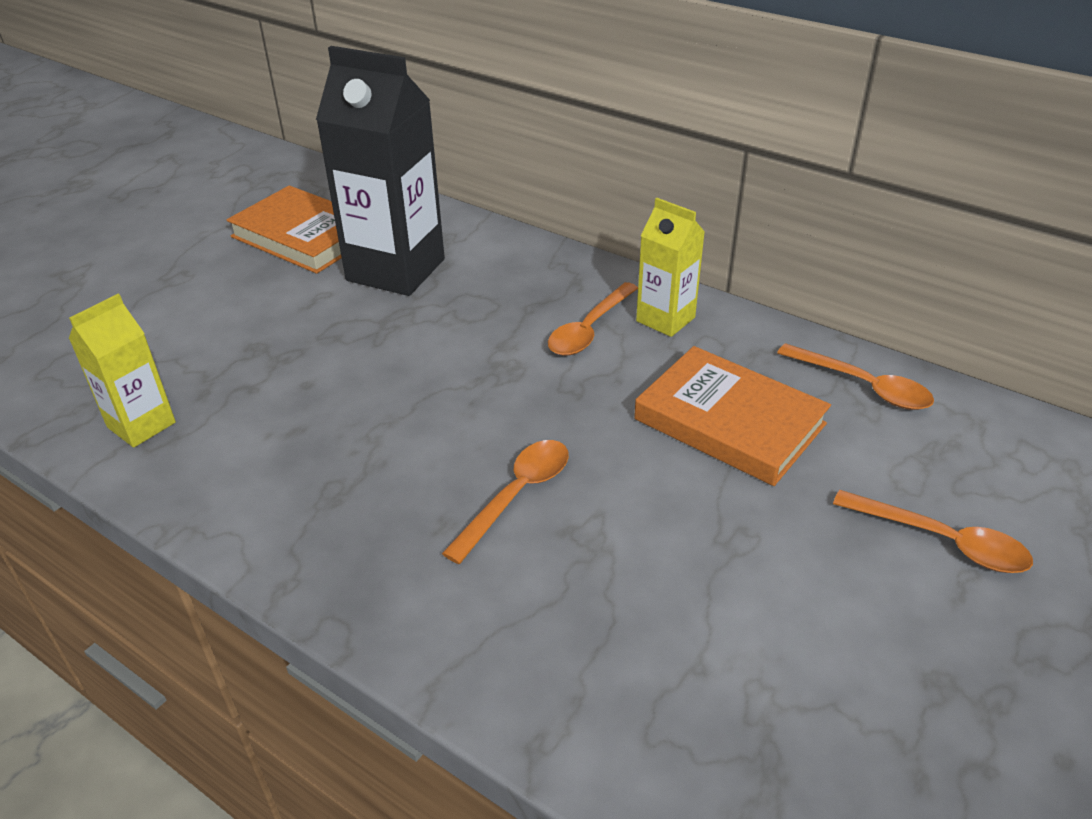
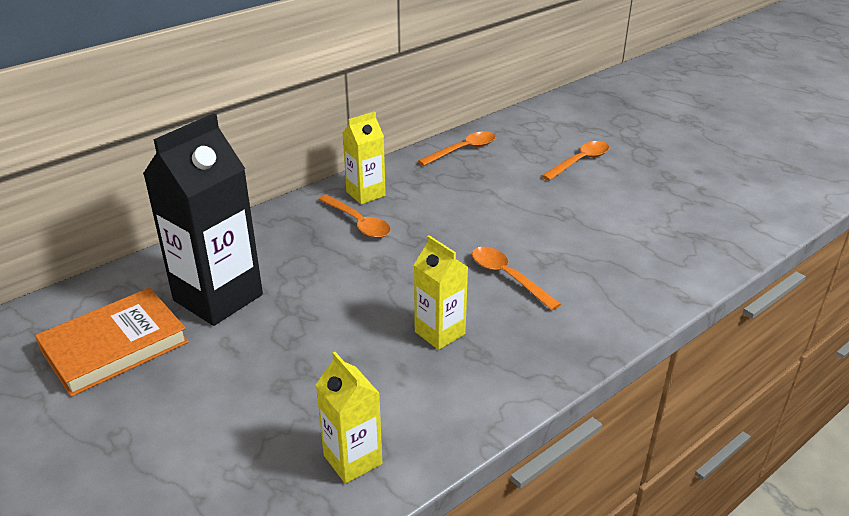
camera: 75 degrees left, 5 degrees down
(368, 449) = (439, 333): none -> yellow carton
(729, 422) = (473, 194): orange book -> none

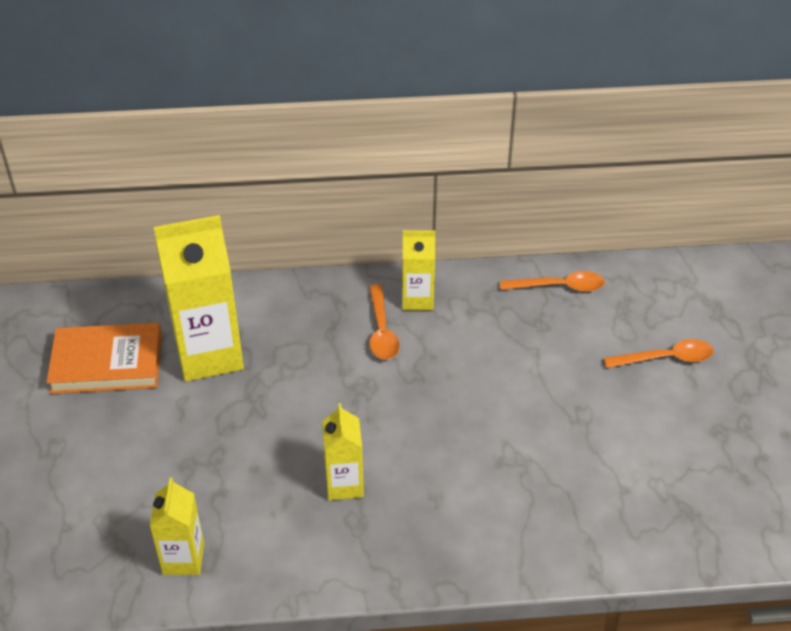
camera: 35 degrees right, 10 degrees up
(218, 297) = (209, 354): black carton -> yellow carton
(507, 277) = (455, 459): orange spoon -> none

